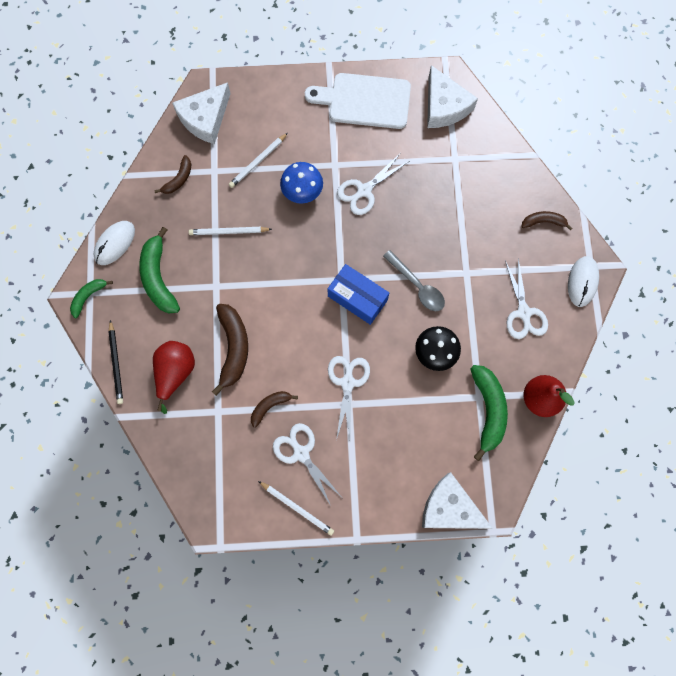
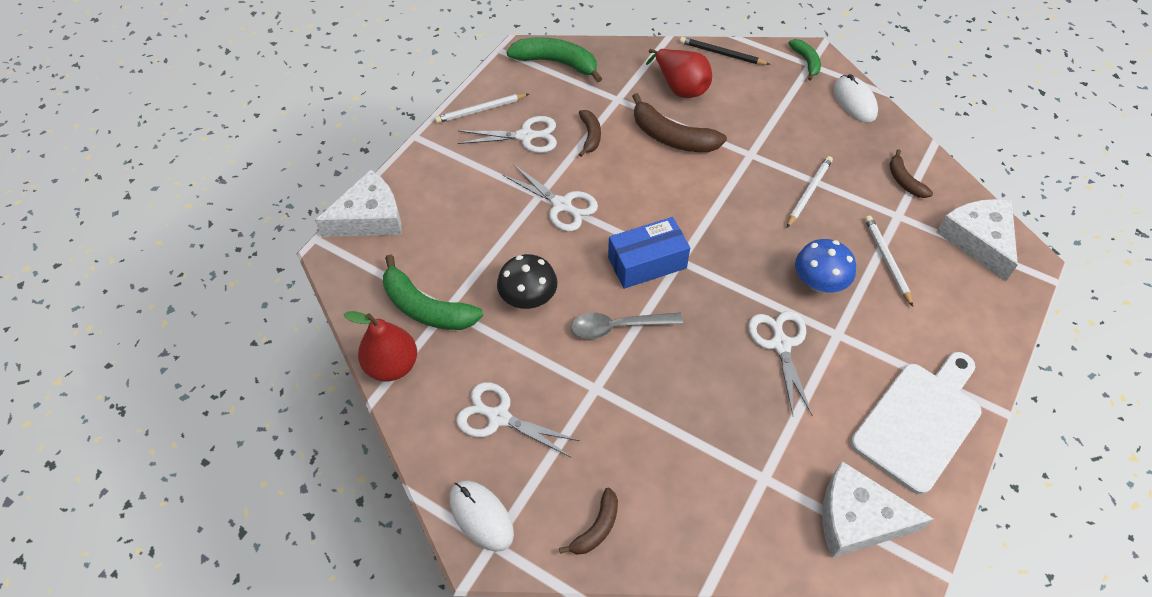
camera: 125 degrees right, 20 degrees down
(159, 277) = (792, 117): green banana -> green banana (557, 63)

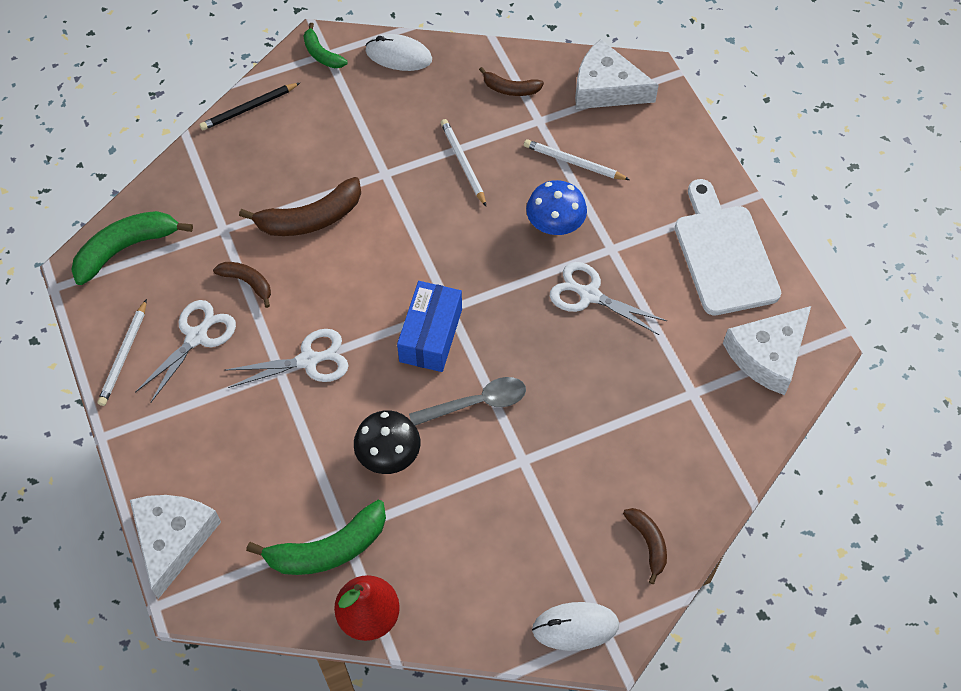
camera: 55 degrees left, 5 degrees up
(498, 417) = (492, 556): white scissors -> none
(617, 327) = (477, 403): grey spoon -> grey spoon turned 135 degrees counterclockwise
(680, 87) = (258, 170): red pear -> none
(806, 62) = (321, 54): green banana -> green banana turned 150 degrees counterclockwise

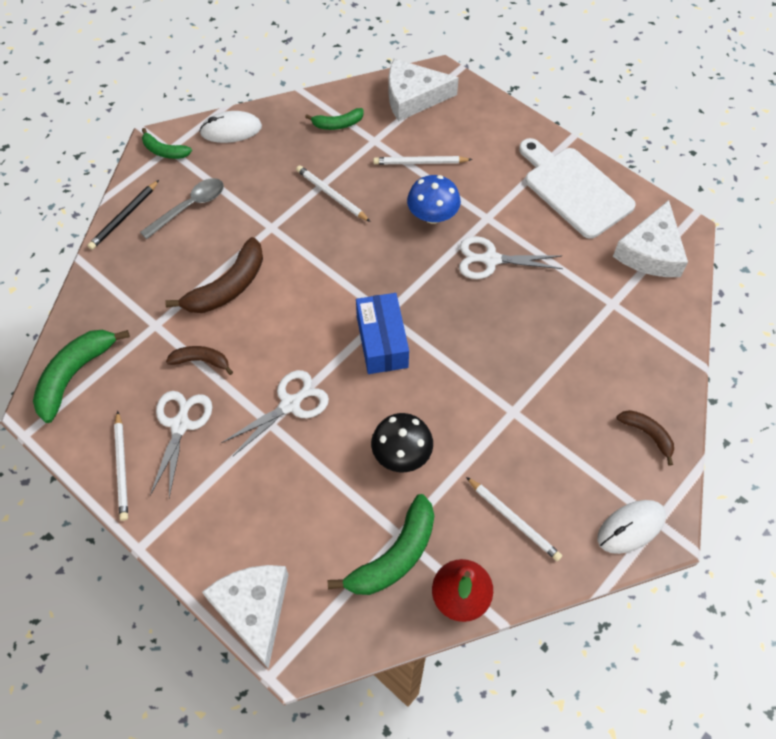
camera: 25 degrees left, 0 degrees up
(461, 567) = (513, 520): none -> white pencil
(477, 403) = (450, 381): grey spoon -> grey spoon (190, 207)
(510, 89) = (337, 124): brown banana -> green banana

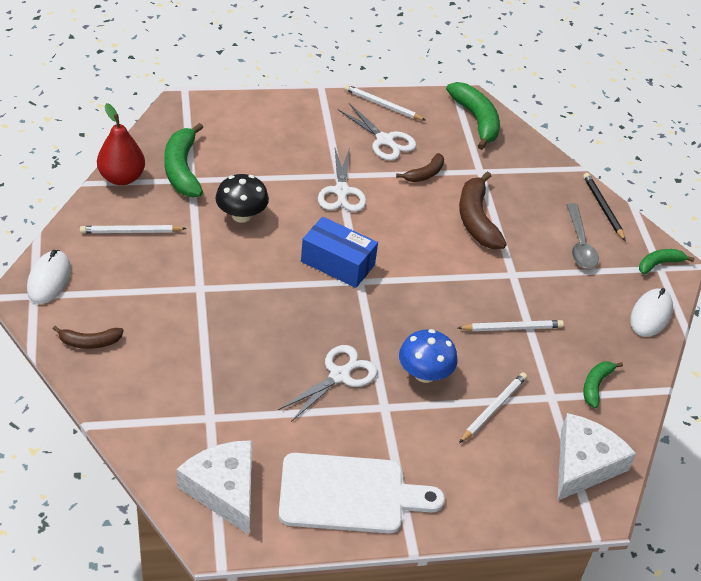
camera: 125 degrees right, 15 degrees down
(253, 609) = (228, 103): white cheese -> none

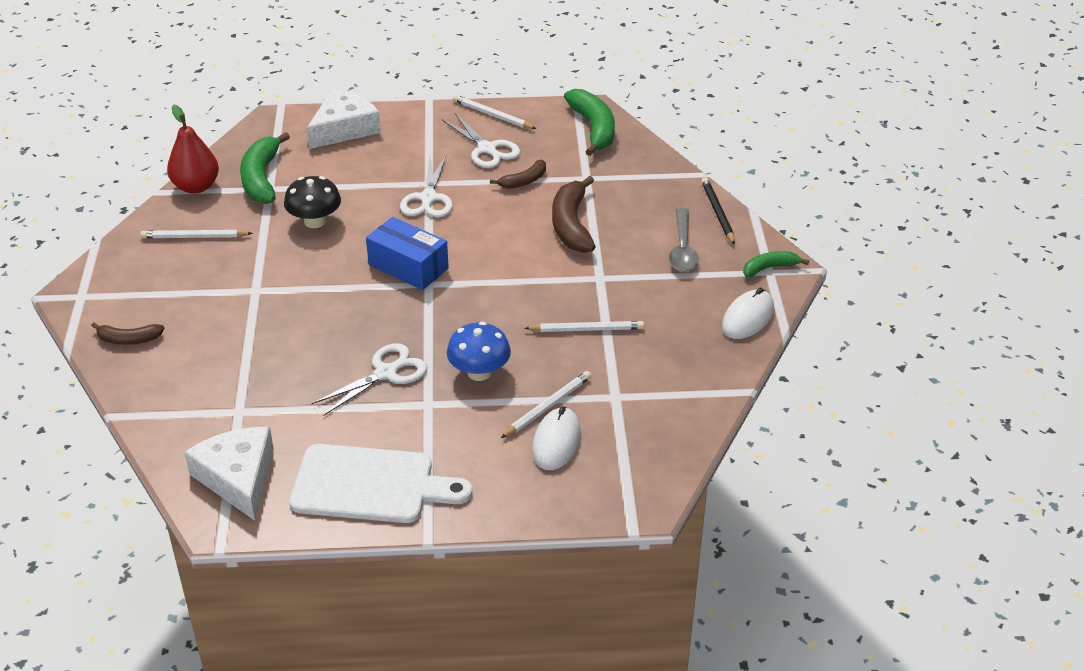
camera: 10 degrees right, 5 degrees down
(49, 279) = (99, 281): white mouse -> white mouse (556, 442)
(584, 464) = (637, 461): white cheese -> white cheese (344, 128)
(596, 386) = (668, 386): green banana -> none

